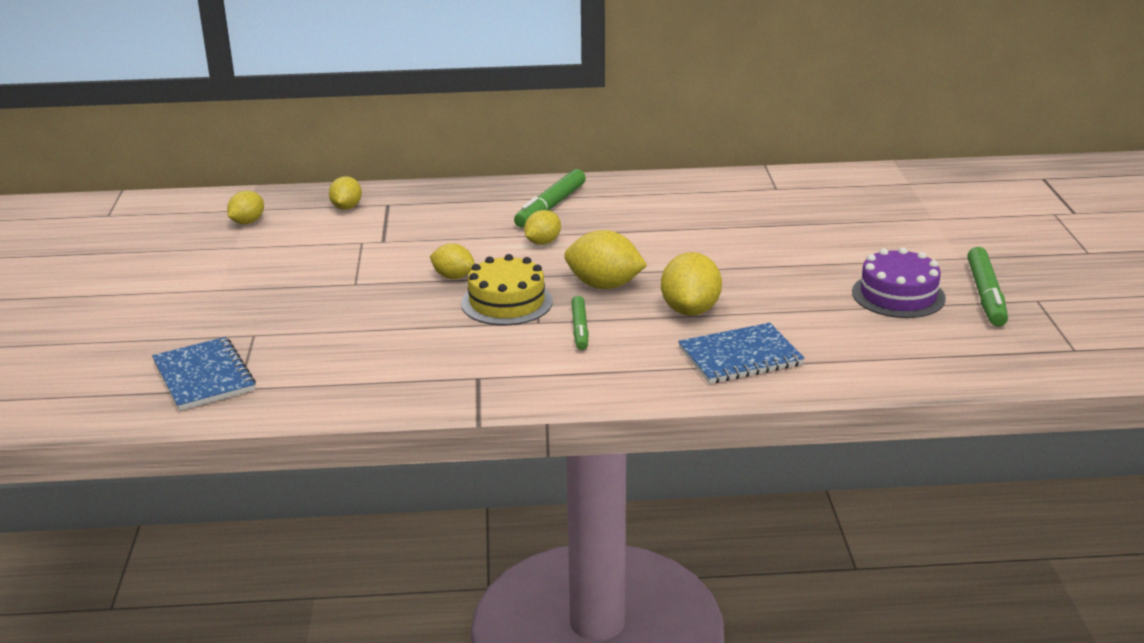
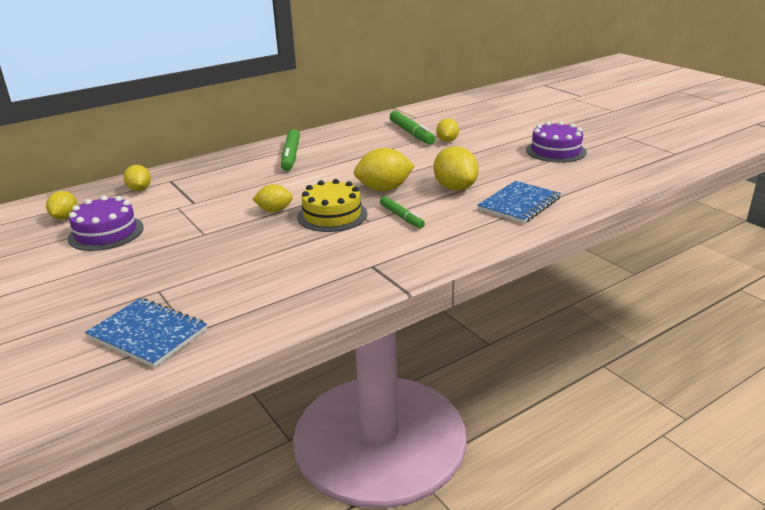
camera: 30 degrees left, 0 degrees up
(267, 253) = (106, 233): none -> purple cake
(542, 242) = (311, 176): yellow lemon -> yellow lemon (447, 141)
(986, 295) = (597, 140): green marker -> green marker (411, 133)

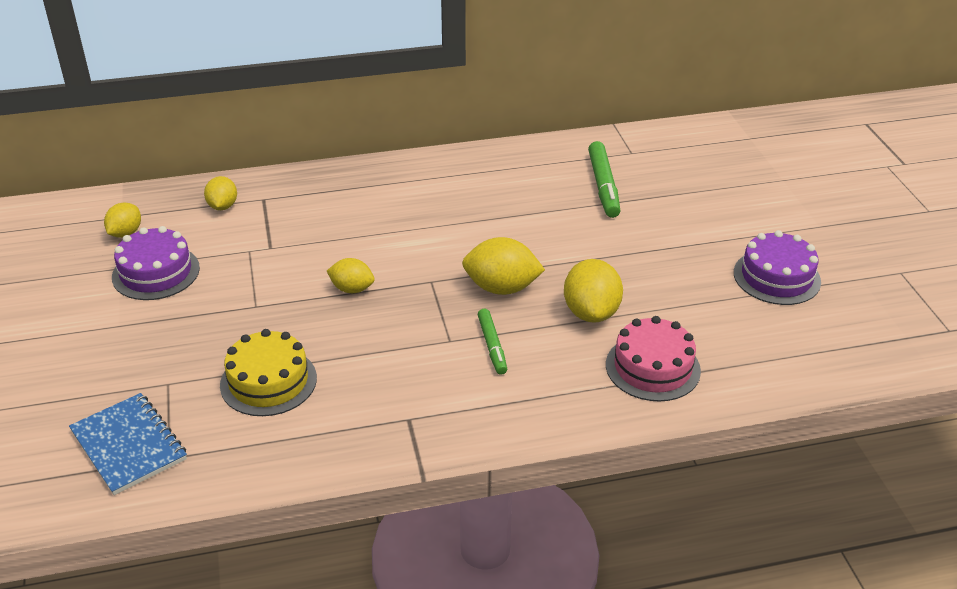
camera: 20 degrees right, 10 degrees up
(291, 156) = (425, 191): green marker -> none
(332, 215) = (412, 318): yellow cake -> yellow cake (268, 381)
(447, 141) = (641, 214): yellow lemon -> none
(519, 204) = (652, 367): blue notebook -> pink cake

